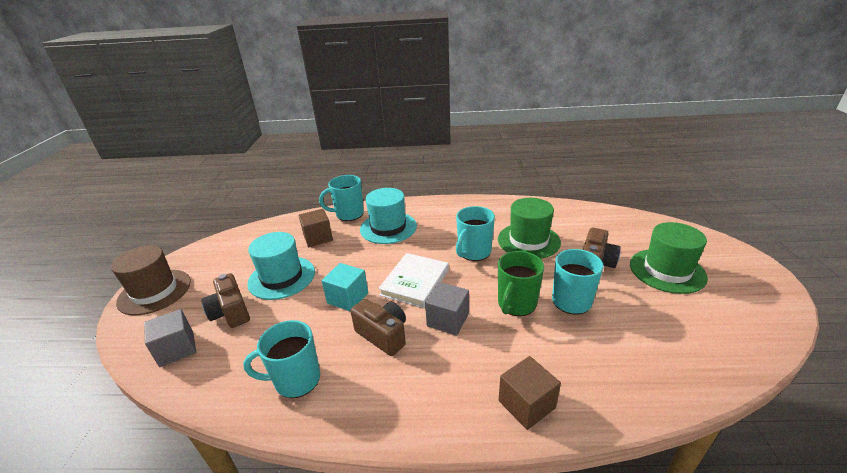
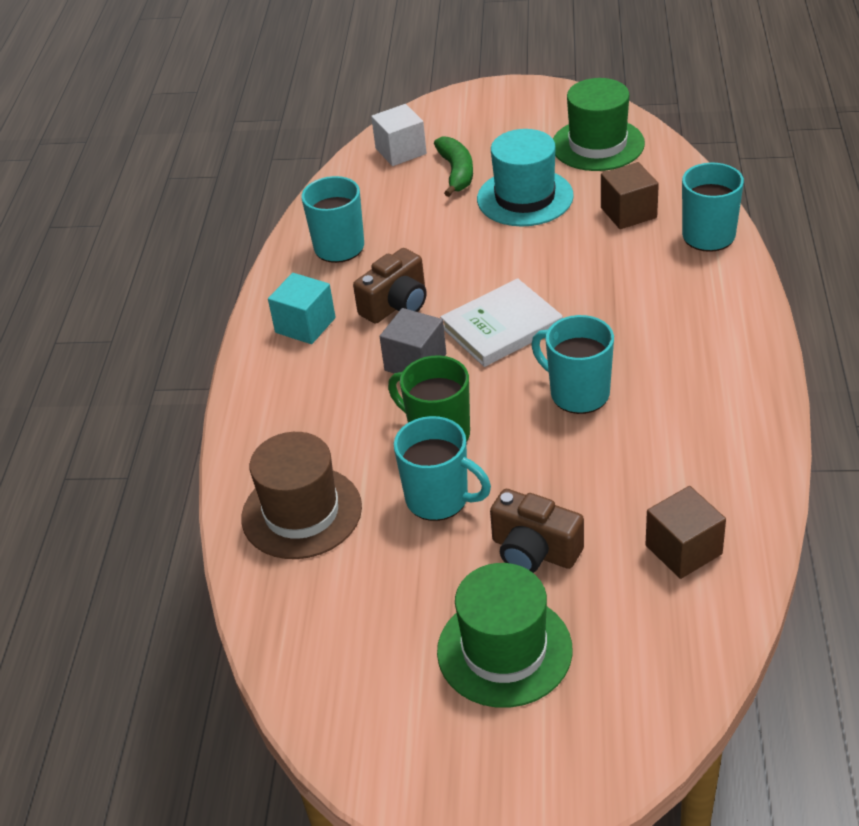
camera: 95 degrees right, 10 degrees up
(154, 292) = (504, 102): brown hat -> brown hat (301, 512)
(177, 349) = (401, 151): grey cube -> white cube
(231, 312) = (456, 172): brown camera -> green banana
(348, 298) = (473, 265): turquoise cube -> turquoise cube (305, 325)
(388, 228) = (660, 287): turquoise hat -> none
(415, 282) = (501, 327): white book -> white book turned 60 degrees counterclockwise
(526, 404) = (267, 426): brown cube -> brown cube (683, 549)
(528, 241) = (612, 468): green hat -> green hat (597, 145)

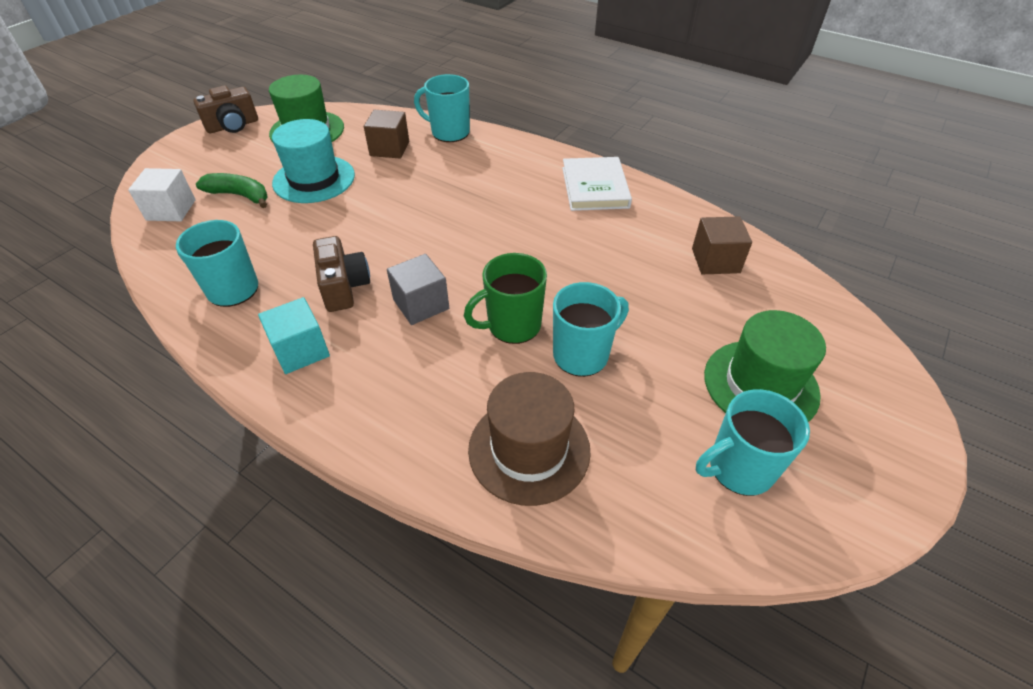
camera: 65 degrees left, 5 degrees up
(501, 327) = (433, 246): white book -> white book (595, 187)
(534, 551) = (672, 327): brown camera -> brown camera (233, 126)
(578, 393) = (536, 241): turquoise mug -> turquoise mug (739, 468)

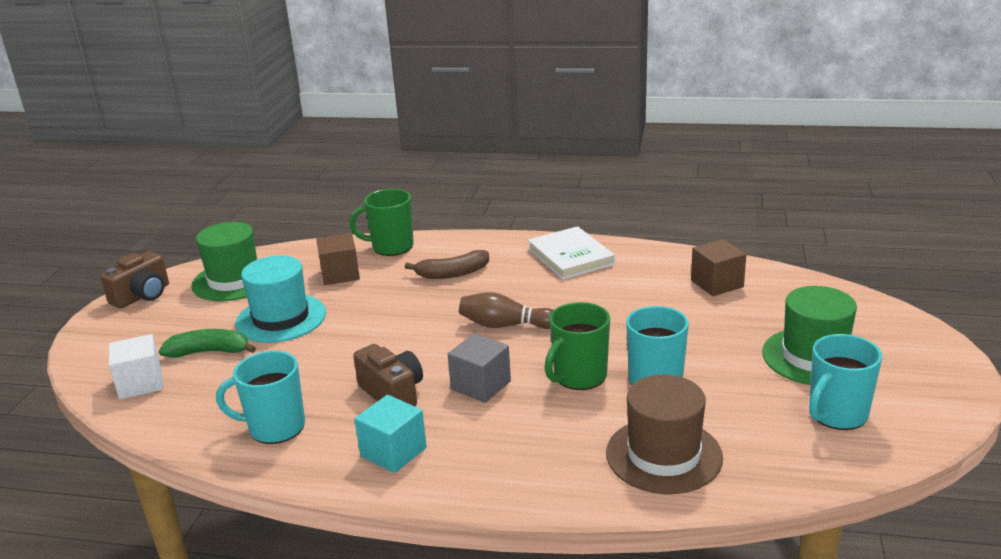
camera: 20 degrees left, 20 degrees down
(449, 132) = (391, 247): turquoise mug -> green mug
(480, 175) = (452, 273): none -> brown banana
(487, 245) = (506, 325): none -> brown bowling pin

